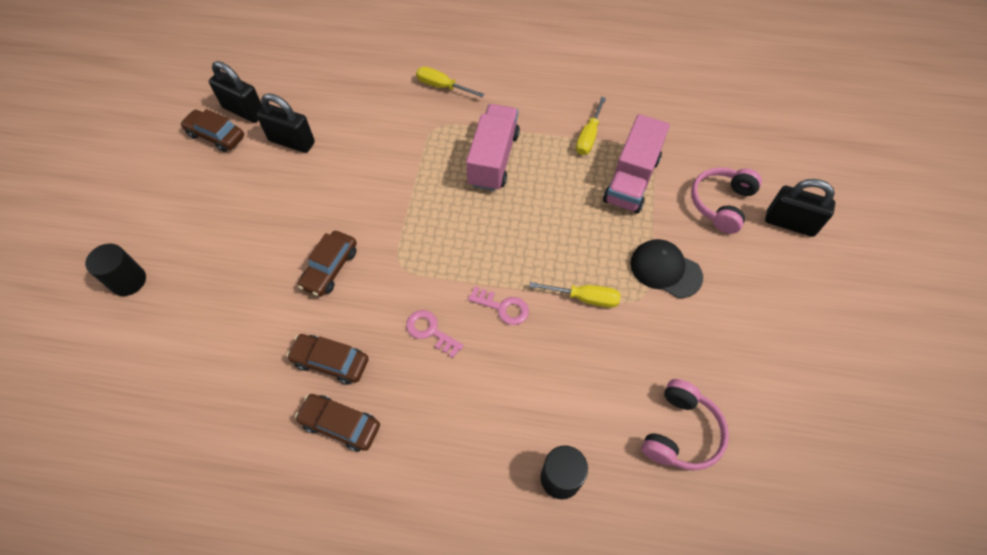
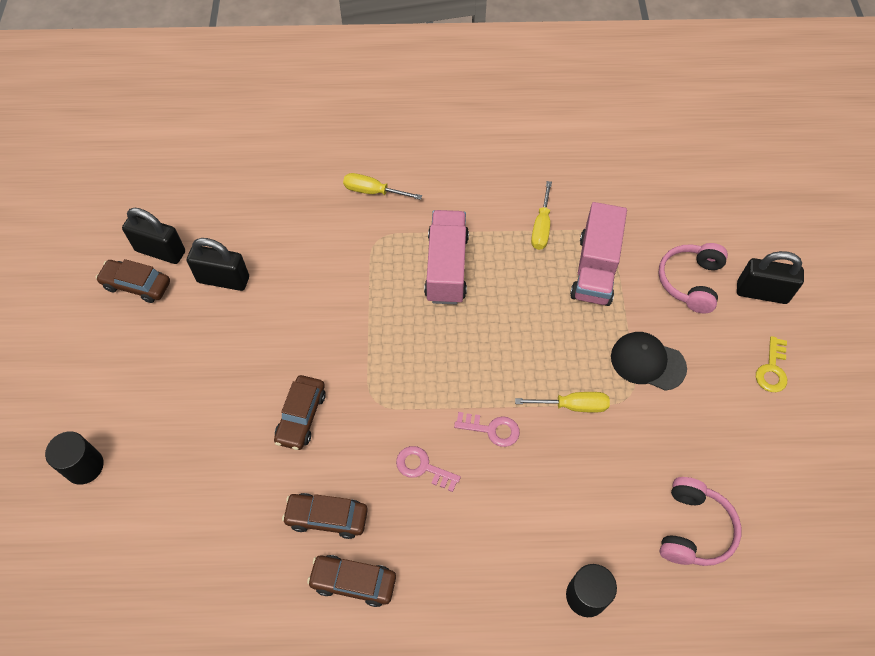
camera: 10 degrees left, 0 degrees up
(788, 295) = (772, 369): none -> yellow key

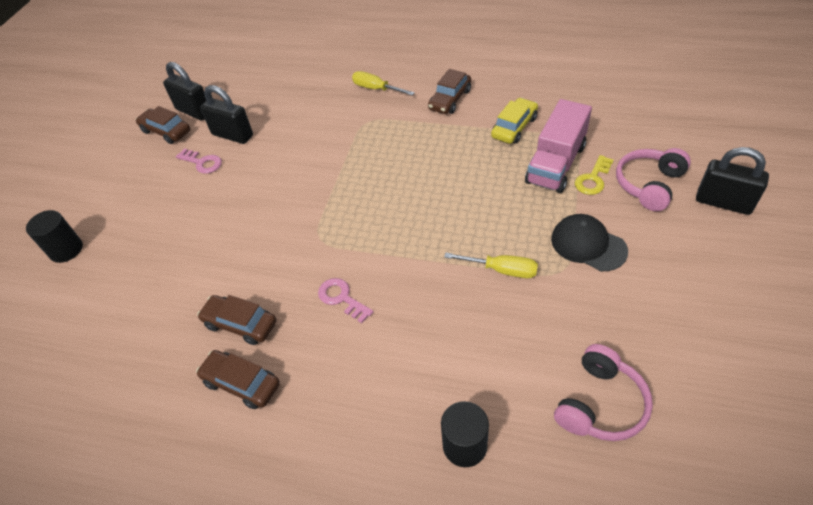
camera: 20 degrees right, 10 degrees down
(301, 416) = (252, 241): brown car -> brown car (450, 99)
(446, 268) = (419, 148): pink truck -> none
(492, 429) = (417, 277): pink key -> pink key (202, 162)
(541, 227) = (514, 127): yellow screwdriver -> yellow car
(772, 369) = (722, 270): yellow key -> yellow key (593, 179)

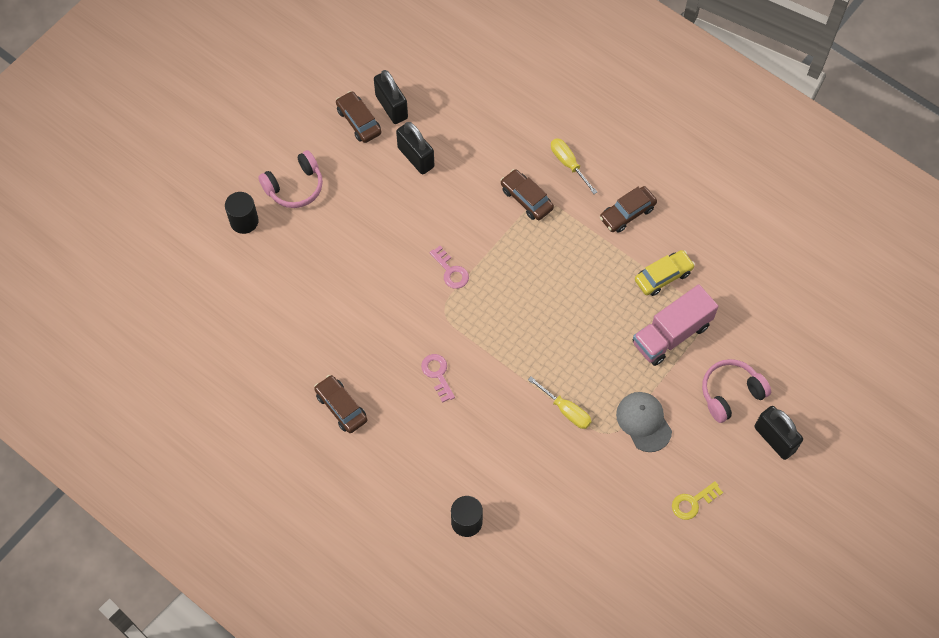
camera: 20 degrees right, 15 degrees up
(202, 162) = (379, 178): pink key -> pink key (451, 271)
(240, 324) = (356, 359): brown car -> brown car (526, 199)
(588, 245) = (643, 422): black cap -> grey cap
(593, 179) = (691, 364): yellow key -> yellow key (693, 502)
(600, 404) = (568, 540): pink headphones -> pink headphones (295, 187)

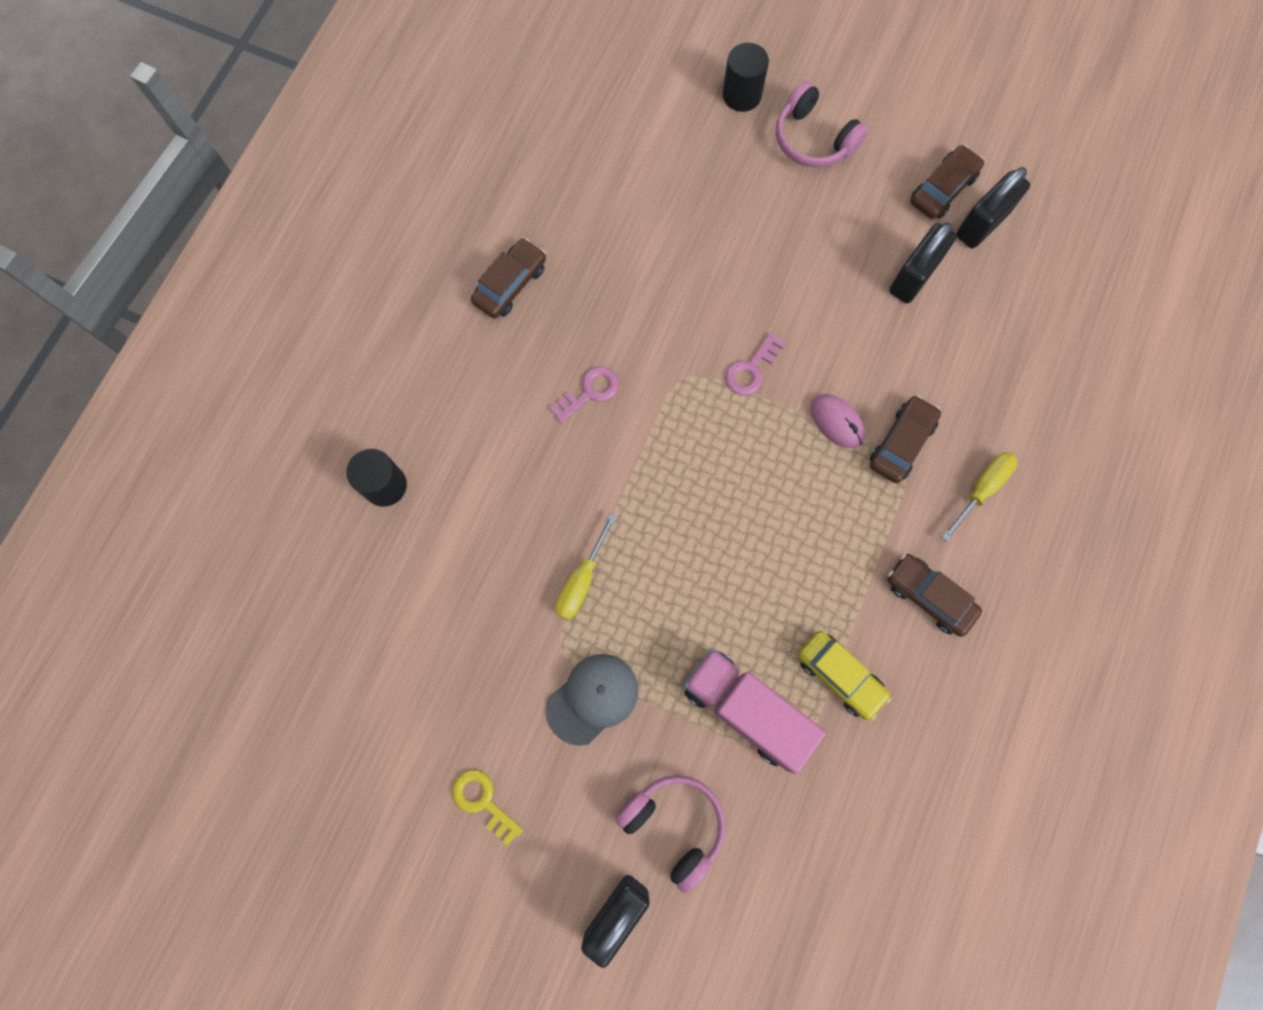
camera: 75 degrees right, 10 degrees up
(501, 231) = (836, 422): none -> pink mouse

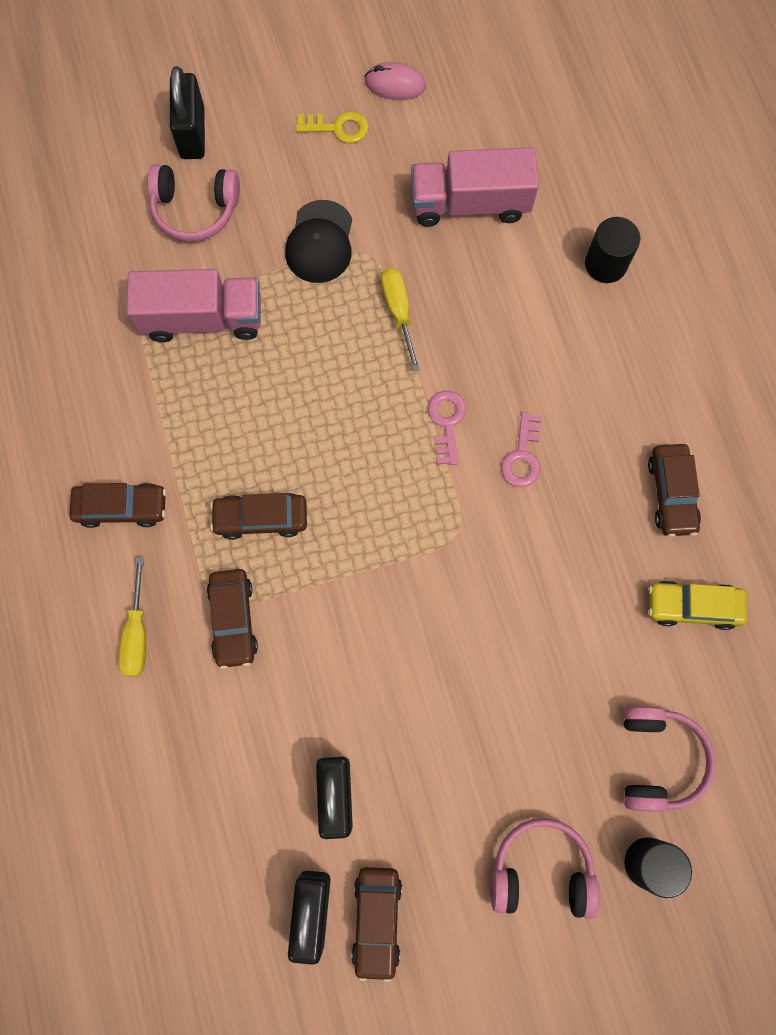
camera: 140 degrees right, 0 degrees up
(439, 628) = (470, 203): none -> pink truck
(592, 698) = (320, 242): grey cap -> black cap
(681, 142) = (657, 759): none -> pink headphones
(751, 369) = (409, 583): pink key -> pink key (446, 422)
(824, 501) = (261, 518): none -> brown car
(836, 422) = (301, 595): pink mouse -> pink mouse (395, 84)
(840, 676) = (150, 394): yellow car -> yellow car (692, 606)

